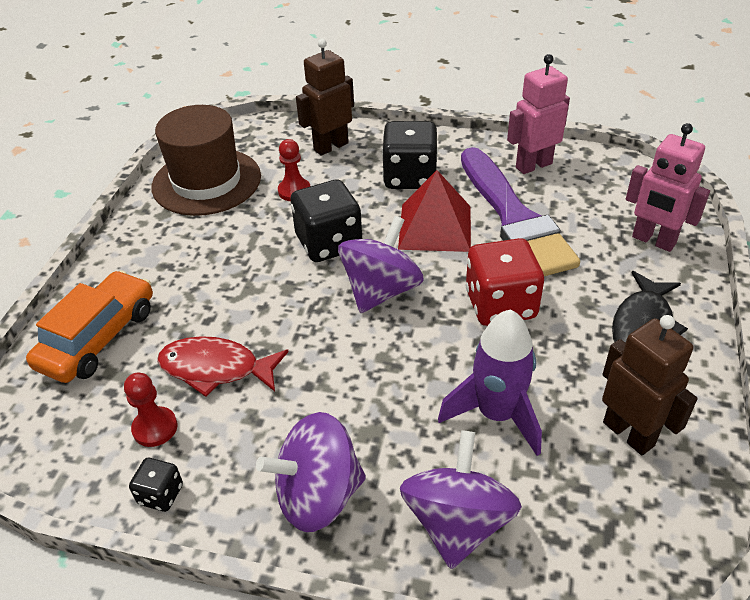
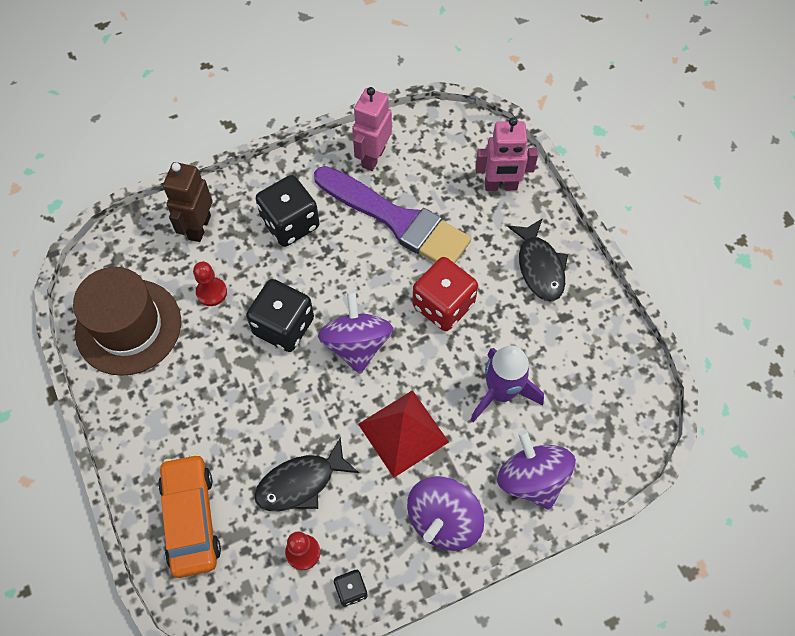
camera: 40 degrees left, 20 degrees up
(216, 369) = (301, 482): red fish -> black fish
(435, 227) = (348, 263): red pyramid -> red pyramid (403, 432)
(629, 433) = (580, 354): brown robot -> none

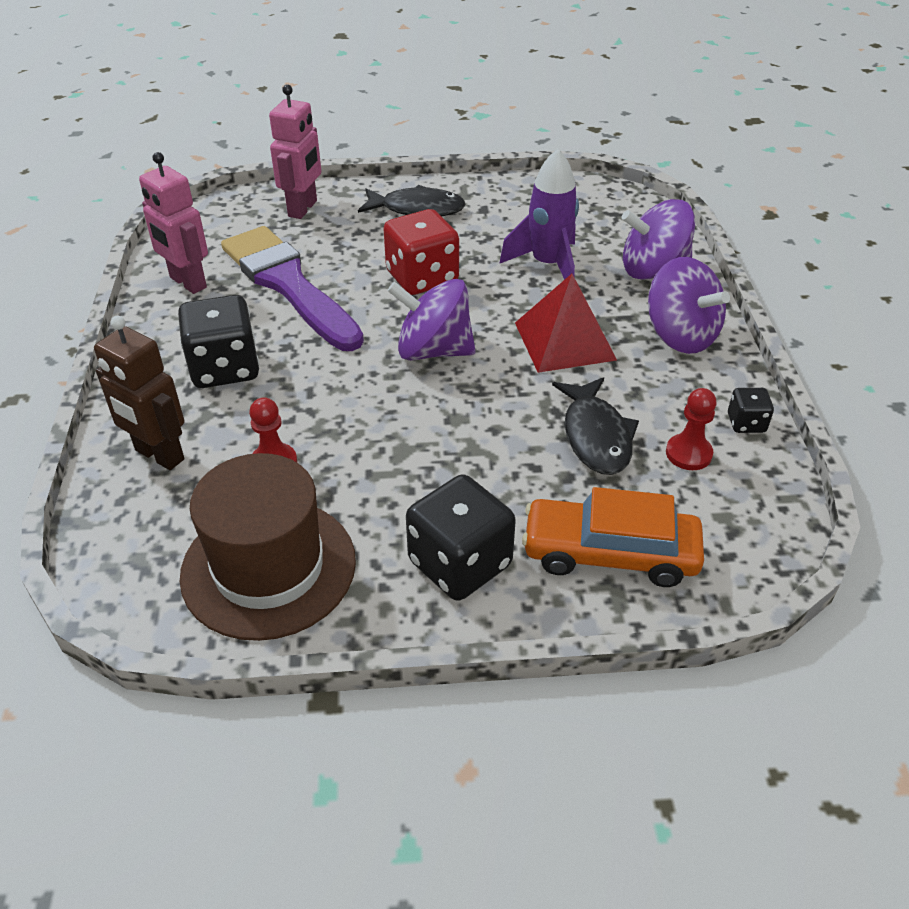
camera: 70 degrees left, 20 degrees down
(284, 326) = (371, 405): black dice -> black dice (460, 563)
(397, 220) = (288, 285): purple brush -> purple brush turned 90 degrees counterclockwise

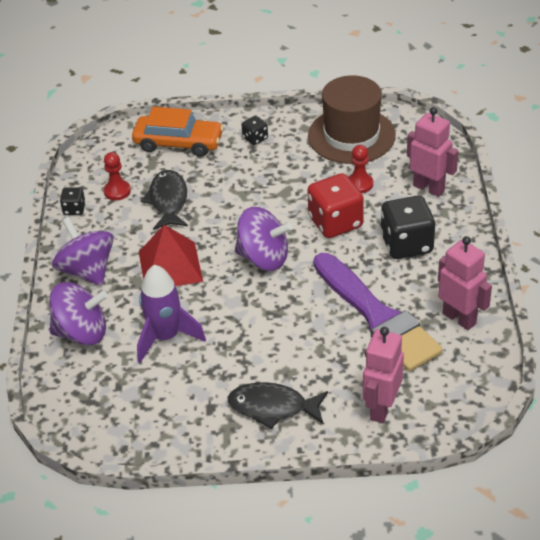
camera: 175 degrees left, 0 degrees up
(159, 455) = (429, 188): brown robot -> pink robot
(422, 278) = (270, 323): red dice -> red dice (335, 222)
(460, 563) = (255, 138): black dice -> black dice, size x0.49

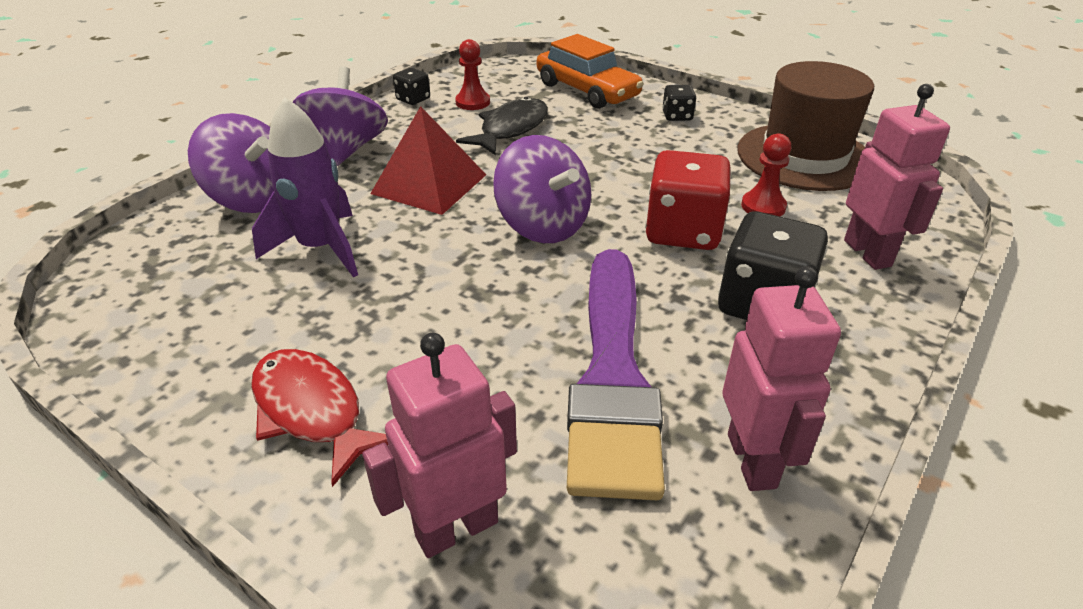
camera: 35 degrees right, 5 degrees down
(273, 407) = (312, 411): black fish -> red fish

